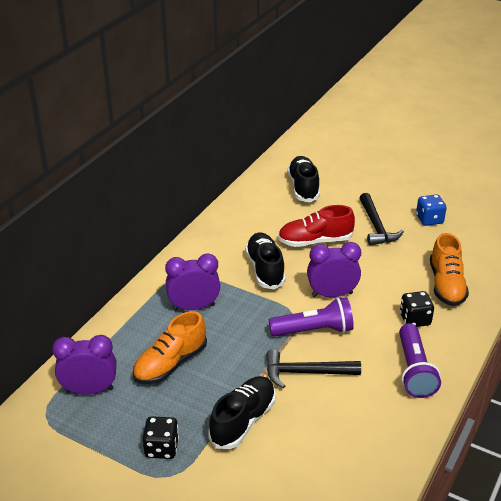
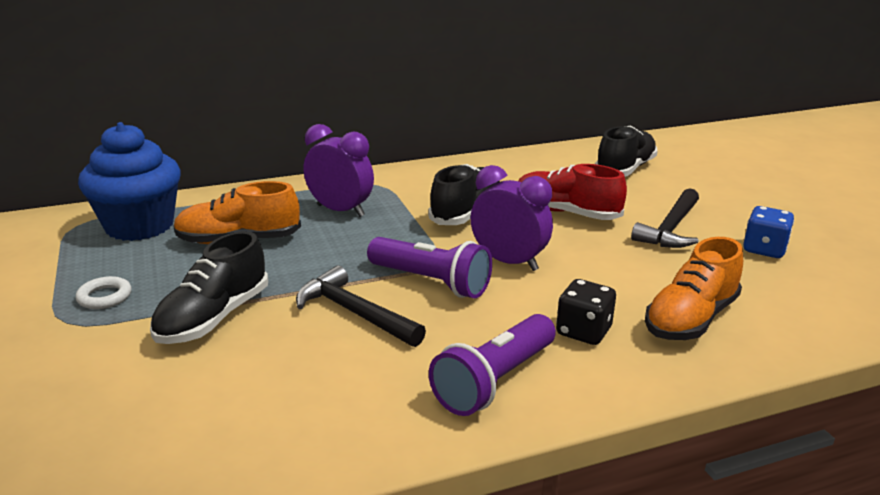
camera: 40 degrees right, 10 degrees down
(89, 390) = (140, 226): purple clock -> blue cupcake
(162, 448) = (104, 297): black dice -> white ring
(243, 421) = (213, 318): black shoe -> black shoe turned 135 degrees clockwise

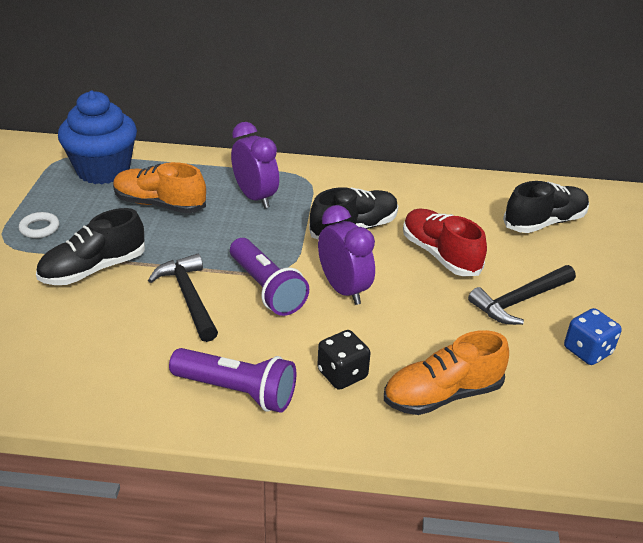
camera: 25 degrees right, 10 degrees up
(495, 381) = (237, 391): purple flashlight -> purple flashlight turned 135 degrees counterclockwise

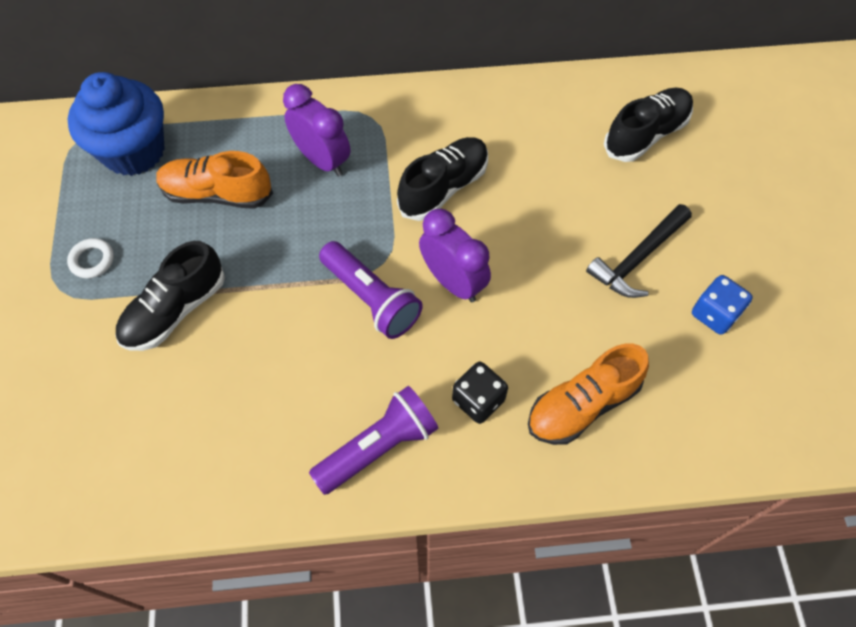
camera: 10 degrees left, 25 degrees up
(188, 297) = (292, 329): black hammer -> none
(237, 391) = (378, 447): purple flashlight -> purple flashlight turned 45 degrees counterclockwise
(440, 255) = (544, 208): red shoe -> none

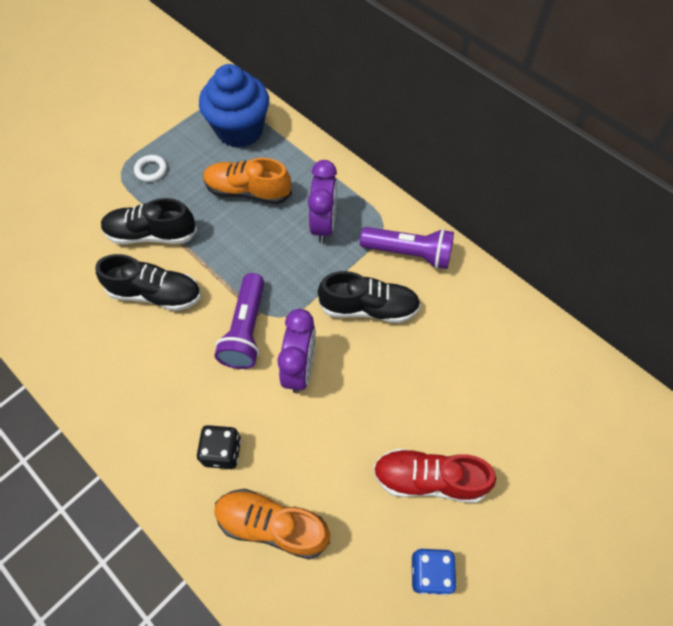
camera: 50 degrees right, 0 degrees up
(217, 194) = (248, 191): orange shoe -> orange shoe turned 45 degrees counterclockwise
(378, 447) = (143, 415): purple flashlight -> purple flashlight (409, 253)
(638, 258) = (429, 479): black hammer -> red shoe
(646, 134) = (546, 406): black shoe -> black shoe (156, 294)

